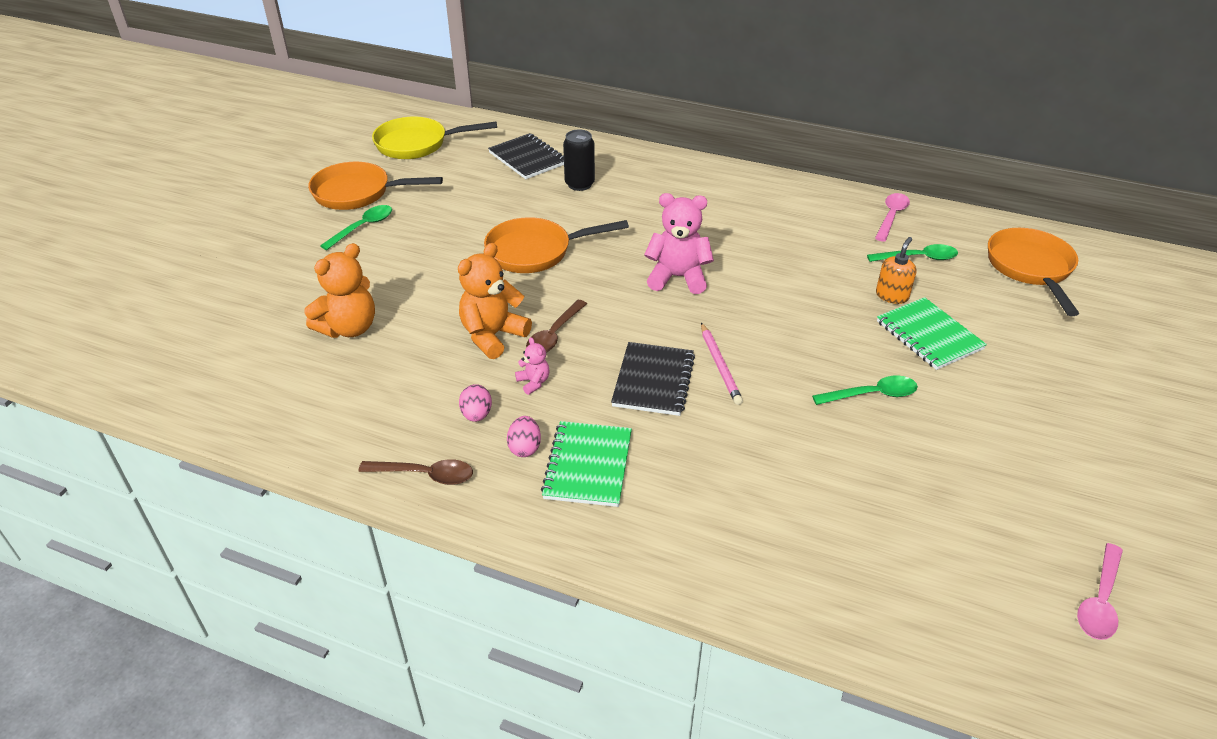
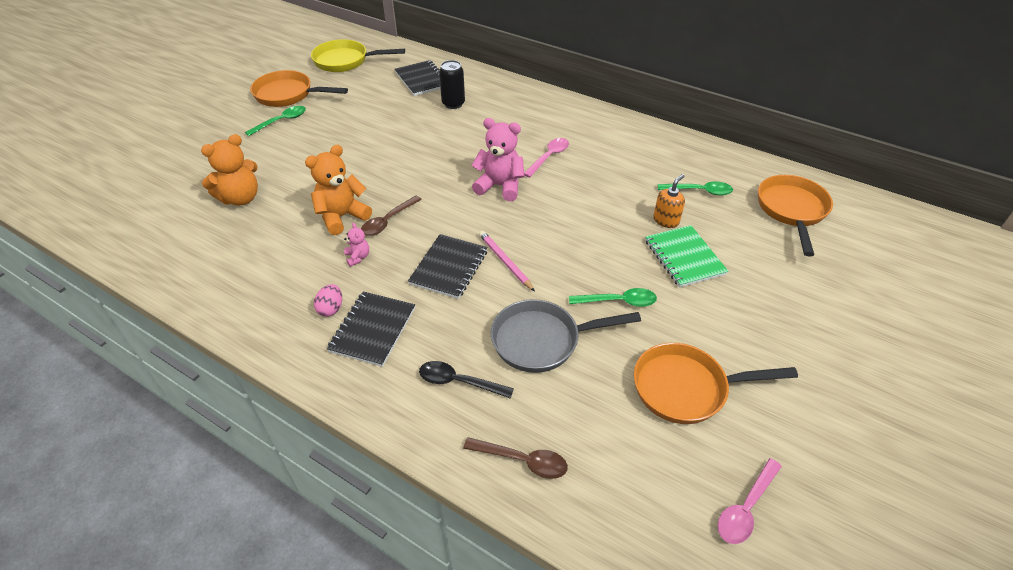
camera: 10 degrees right, 5 degrees up
(425, 475) = (250, 320): brown spoon -> brown spoon (522, 460)
(476, 415) = (306, 278): pink egg -> none
(535, 252) = (399, 153): orange pan -> orange pan (686, 388)
(588, 465) = (373, 330): green notebook -> black notebook
(719, 366) = (505, 262): pink pencil -> pink pencil turned 150 degrees clockwise
(719, 511) = (459, 382): none -> black spoon
(800, 451) = (542, 340): none -> grey pan
(891, 217) = (690, 154): pink spoon -> pink spoon (549, 157)

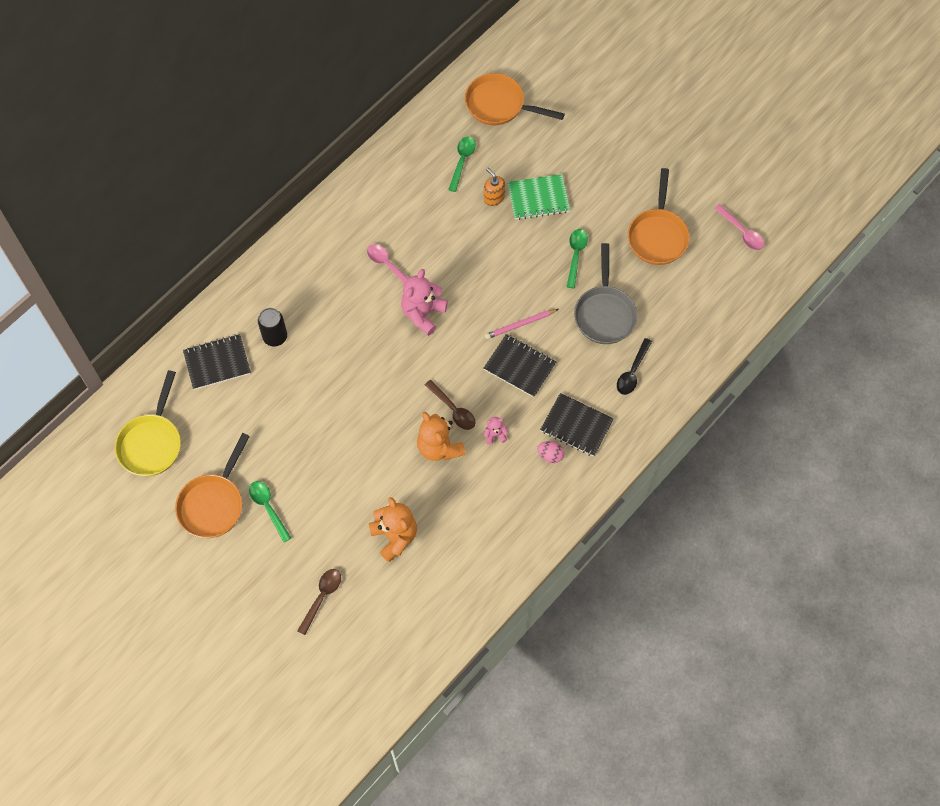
camera: 80 degrees left, 20 degrees up
(522, 460) = (697, 342): brown spoon -> brown spoon (322, 597)

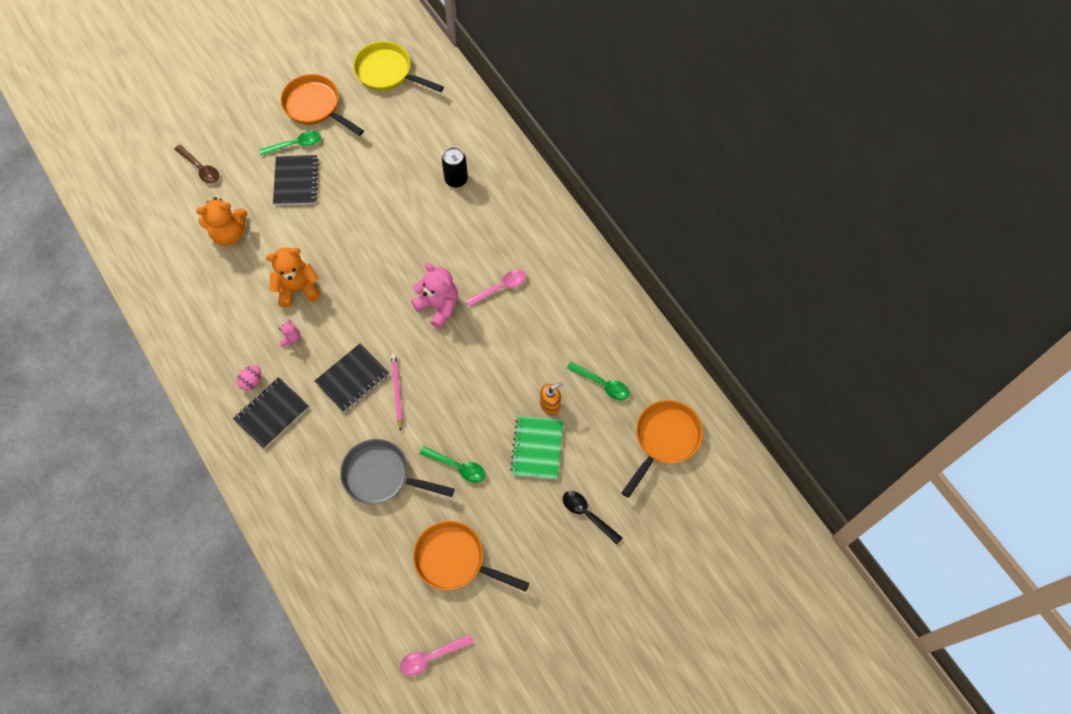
camera: 105 degrees right, 0 degrees up
(217, 363) = (446, 131): black notebook -> black notebook (296, 181)
(453, 409) = (330, 309): brown spoon -> none
(632, 372) = (308, 484): black spoon -> black spoon (587, 514)

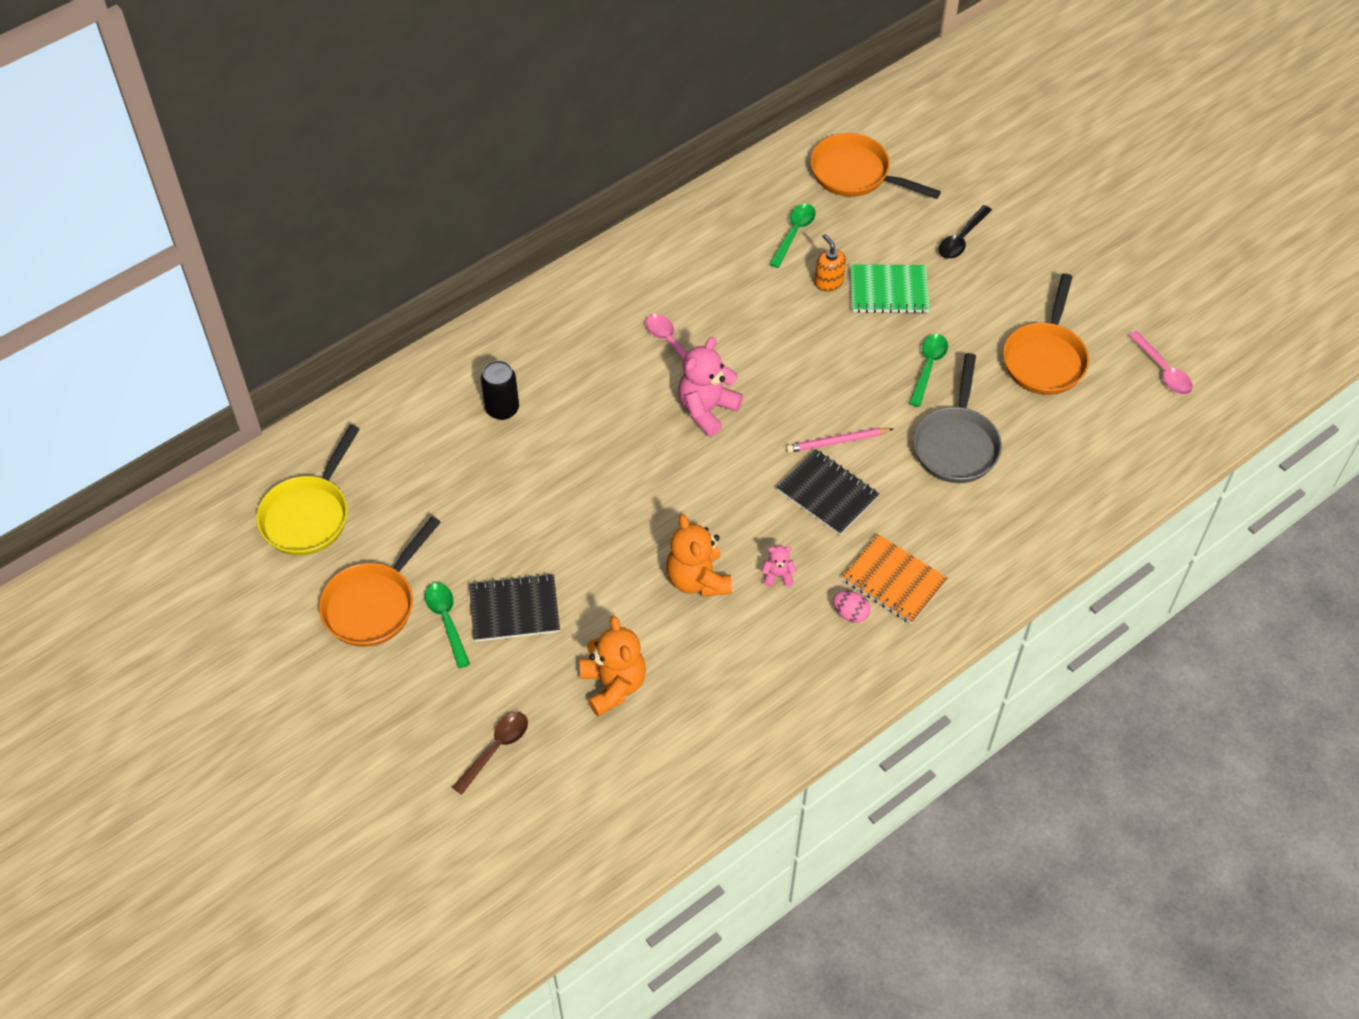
camera: 95 degrees left, 10 degrees down
(272, 413) = (894, 581): black notebook -> orange notebook

